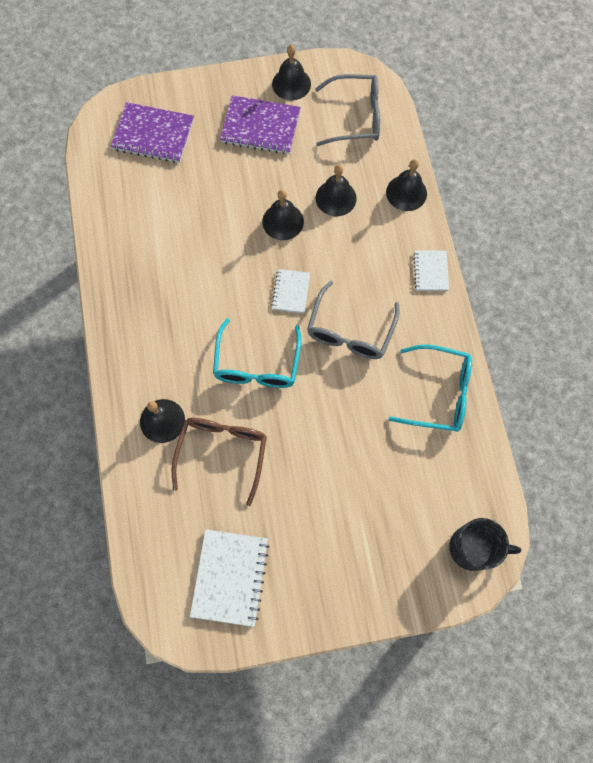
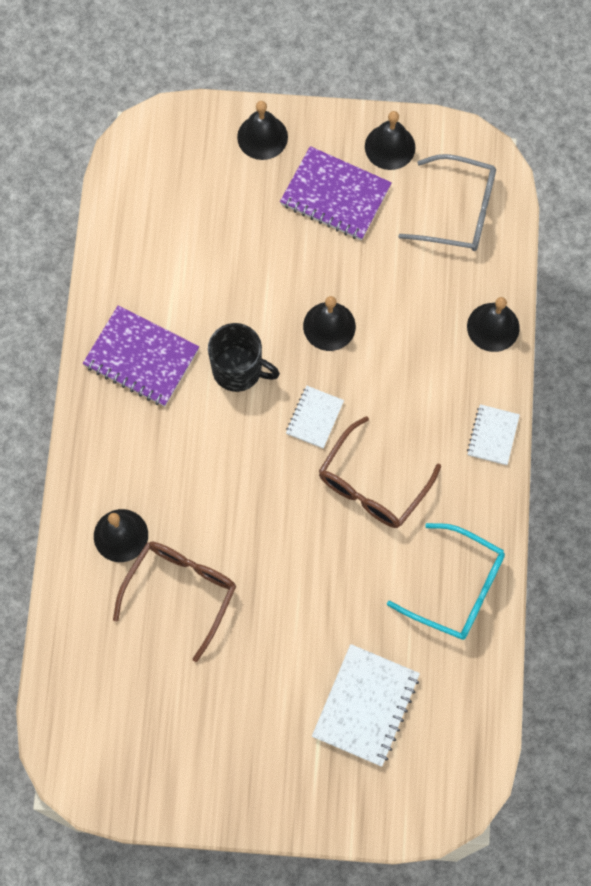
camera: 15 degrees right, 0 degrees up
(153, 135) = (200, 173): purple notebook -> purple notebook (141, 358)
(230, 577) = (152, 737): white notebook -> white notebook (366, 706)
(257, 365) = (249, 497): turquoise glasses -> none
(336, 198) = (403, 312): black bell -> black bell (262, 137)
(350, 331) = (372, 485): grey glasses -> brown glasses
(473, 548) = (441, 780): black mug -> black mug (239, 370)

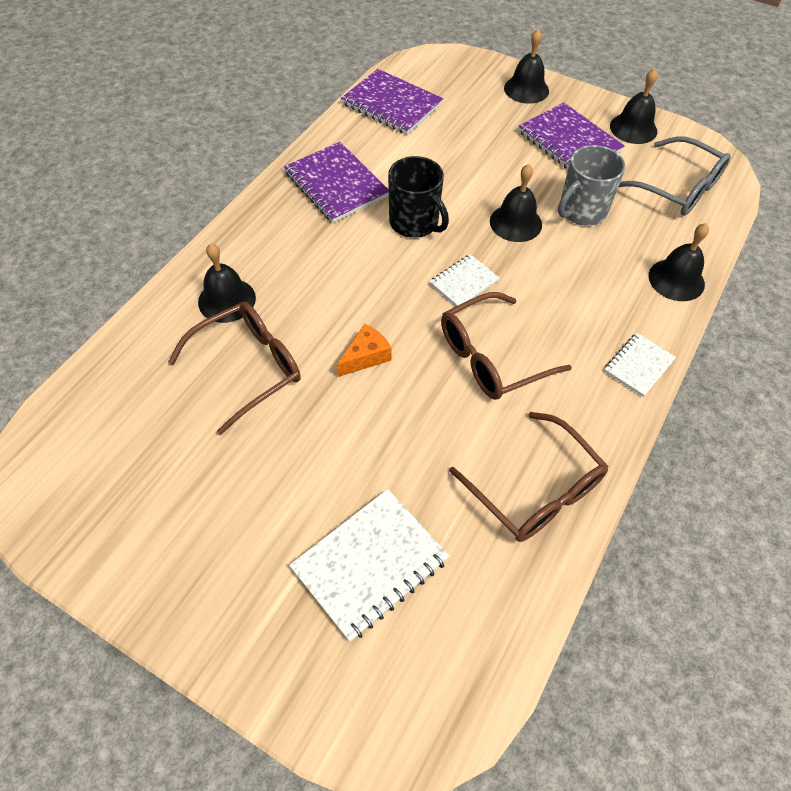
camera: 25 degrees right, 15 degrees down
(137, 223) = (391, 104): none -> purple notebook
(270, 534) = (366, 356): none -> orange cheese
(382, 283) = (581, 211): none -> grey mug
(457, 588) = (536, 490): turquoise glasses -> brown glasses

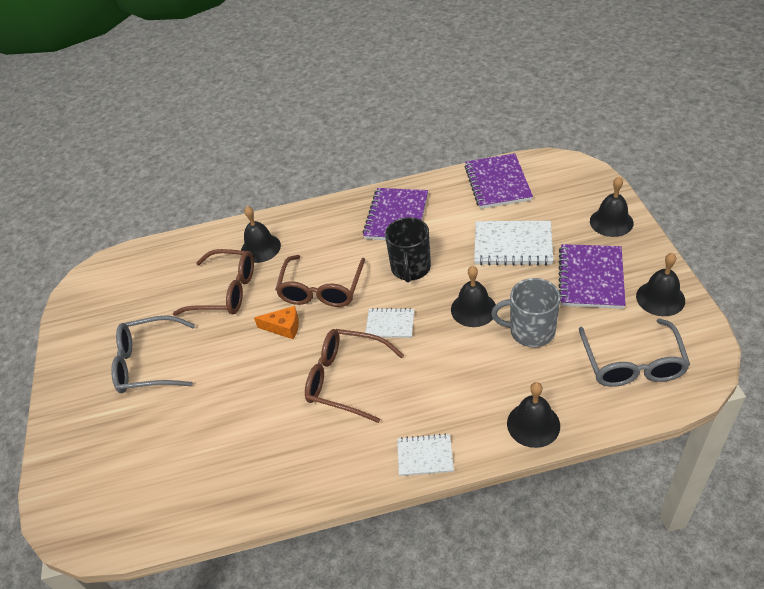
camera: 55 degrees right, 10 degrees down
(261, 504) = (148, 363): none -> grey glasses
(370, 564) = (151, 433): white notebook -> white notebook (513, 245)
(536, 490) = (268, 471): brown glasses -> brown glasses (321, 290)

